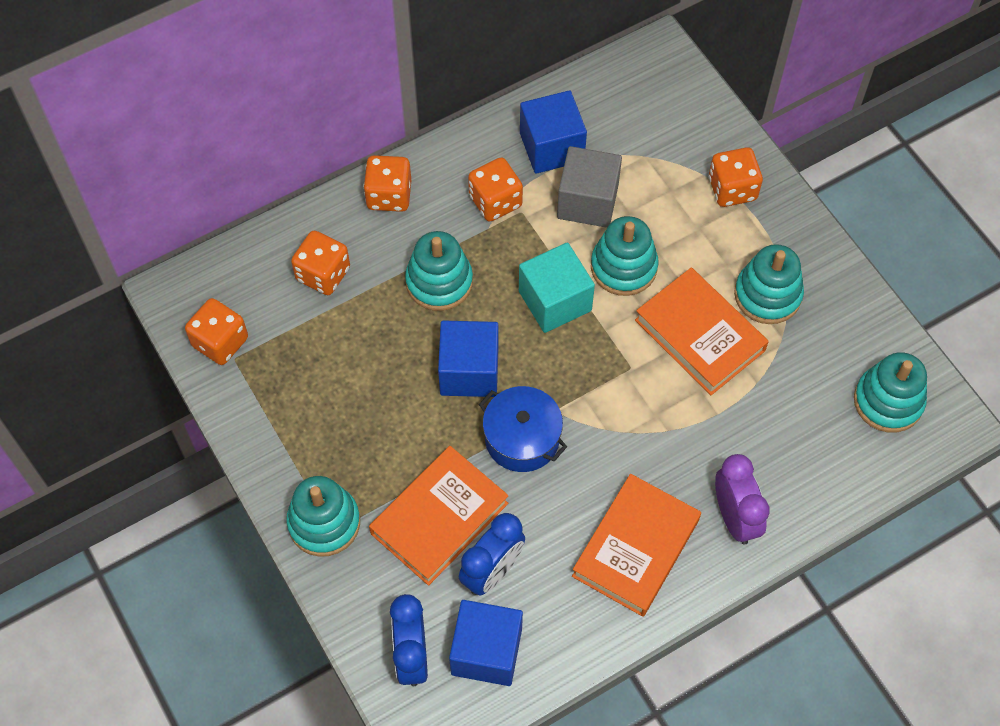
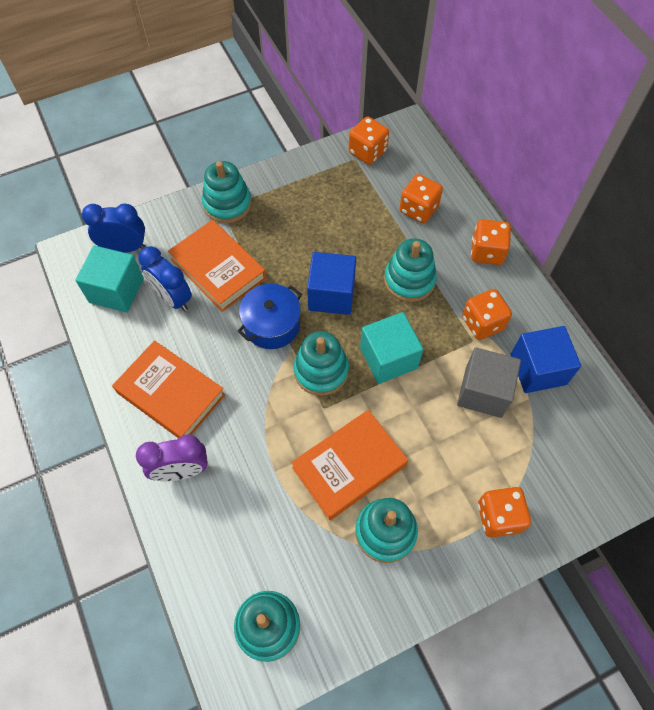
camera: 95 degrees right, 0 degrees up
(486, 651) = (116, 290): blue cube -> turquoise cube
(623, 267) = (418, 413): turquoise stacking toy -> turquoise stacking toy (321, 371)

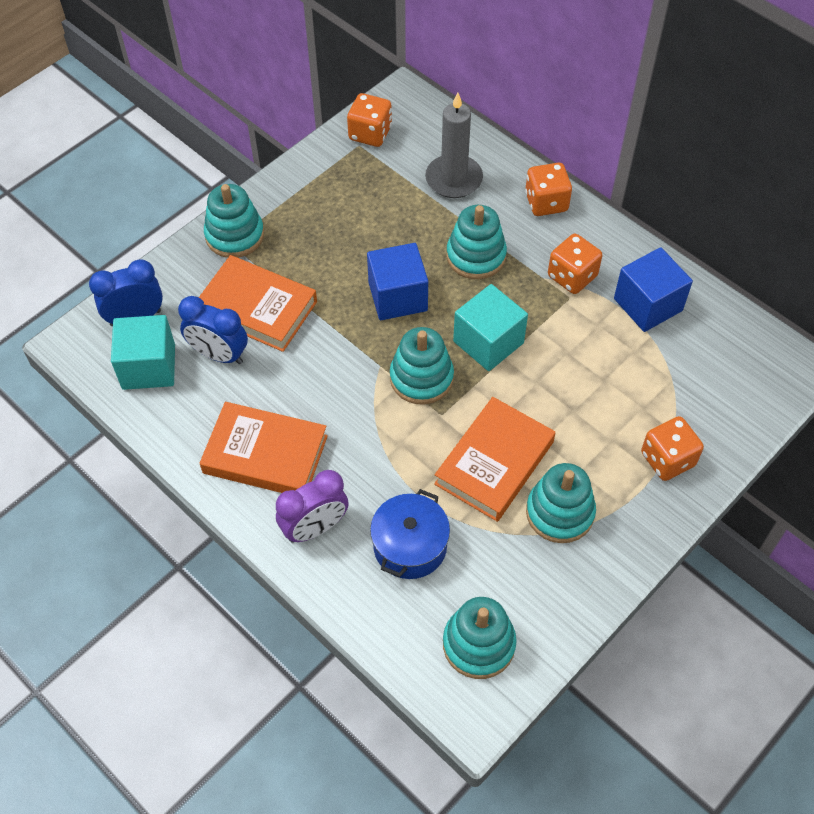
camera: 20 degrees left, 5 degrees down
(272, 325) = (346, 348): blue pot -> blue pot (410, 546)
(418, 209) = (454, 179): orange dice -> grey candle
(483, 392) = (602, 344): grey cube -> none

